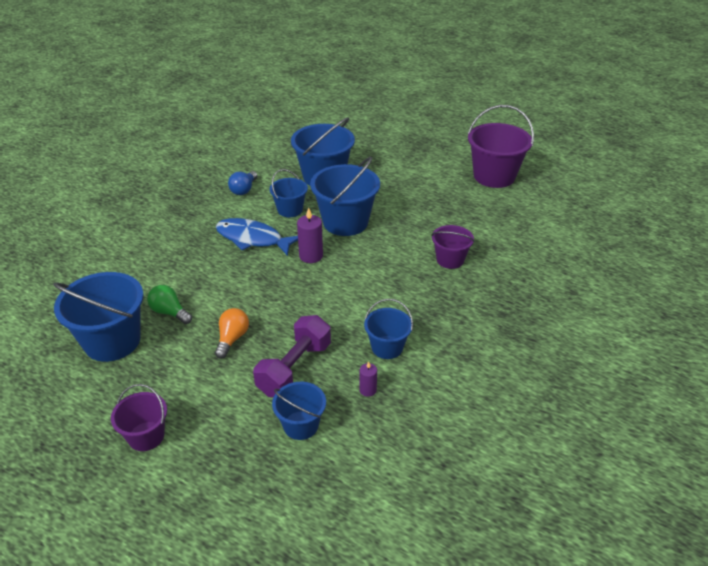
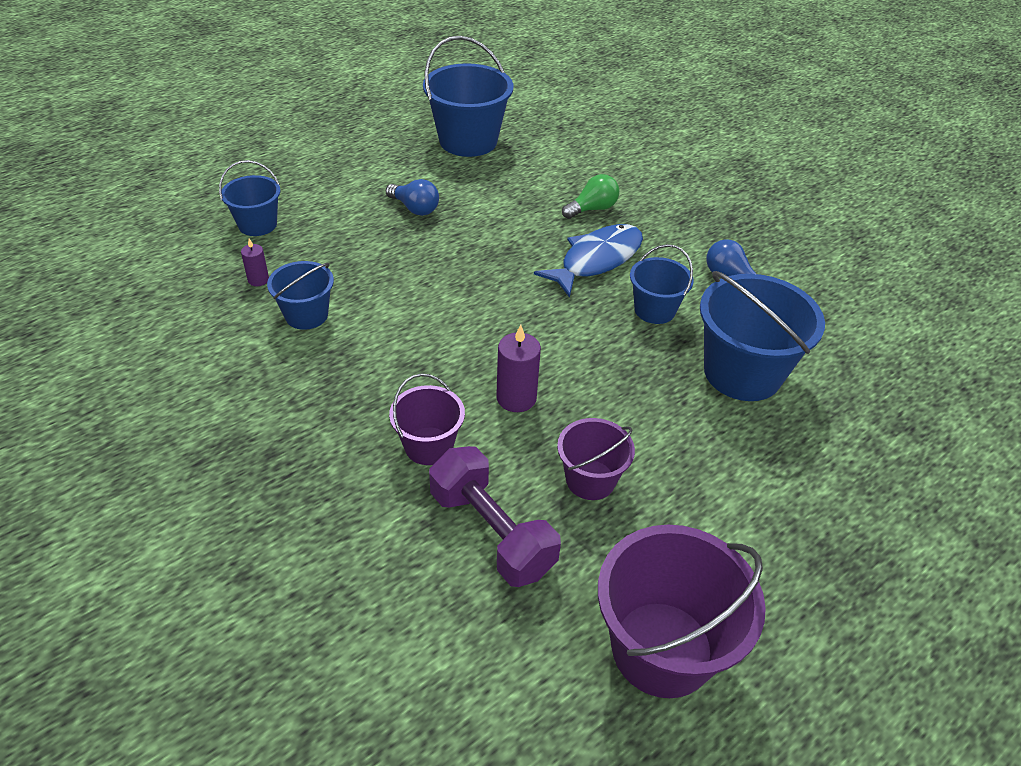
camera: 110 degrees right, 5 degrees up
(146, 436) = (328, 143): purple bucket -> purple bucket (590, 480)
(170, 312) = (488, 177): green light bulb -> green light bulb (592, 209)
(232, 339) = (415, 208): orange light bulb -> blue light bulb
(294, 368) = (335, 238): purple dumbbell -> purple dumbbell (492, 532)
(311, 256) = (528, 301): purple candle -> purple candle (516, 398)
(345, 222) = (594, 358): blue bucket -> none

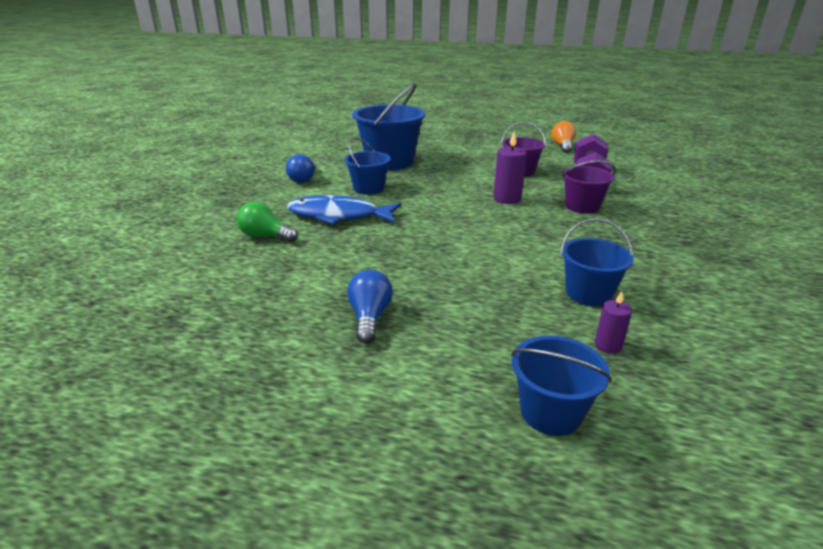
camera: 125 degrees left, 15 degrees down
(468, 141) = (176, 351): blue bucket -> none
(662, 648) = (562, 146): purple bucket -> orange light bulb

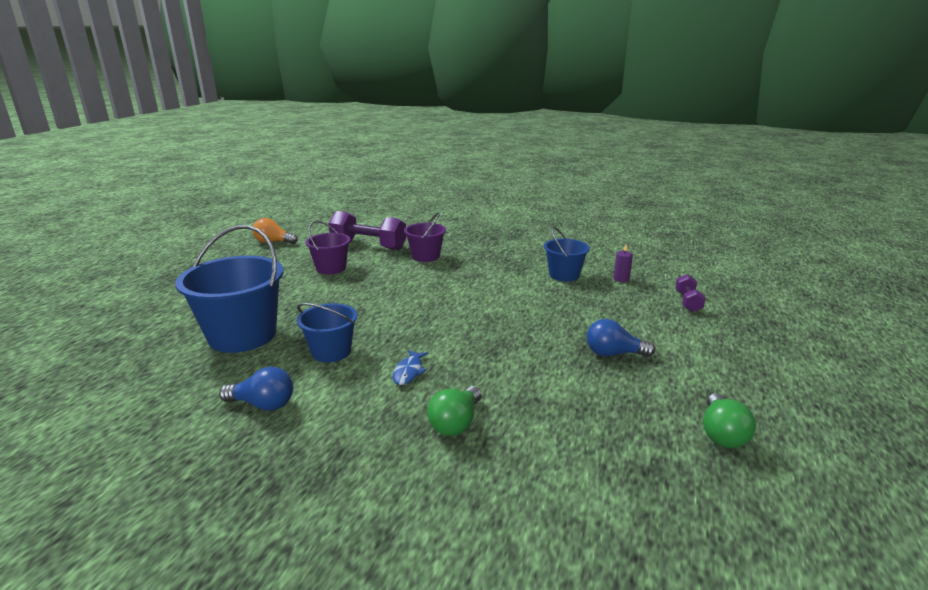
camera: 85 degrees left, 5 degrees down
(200, 375) = (721, 433): none -> green light bulb
(338, 216) = (409, 372): blue fish -> blue fish, size x0.45
(507, 199) = (397, 281): purple candle -> none
(550, 412) = (687, 302): blue bucket -> purple dumbbell

